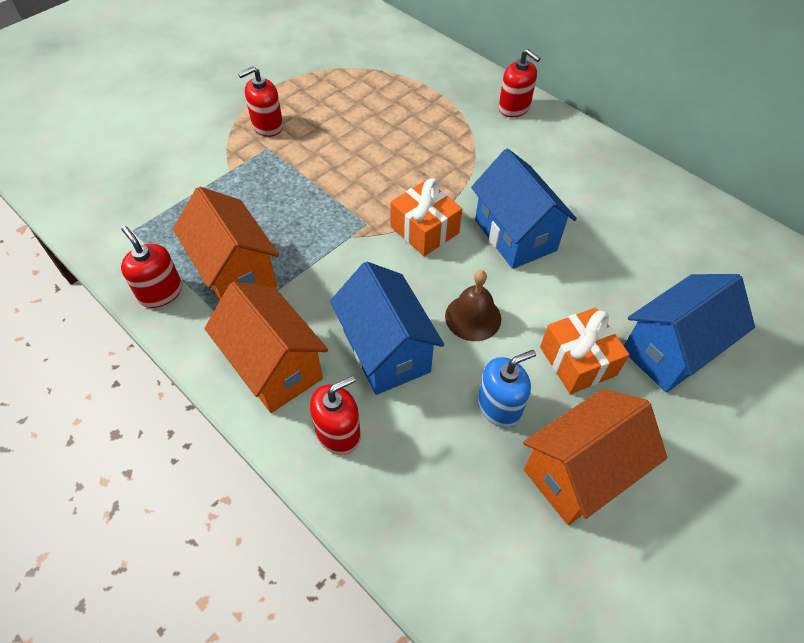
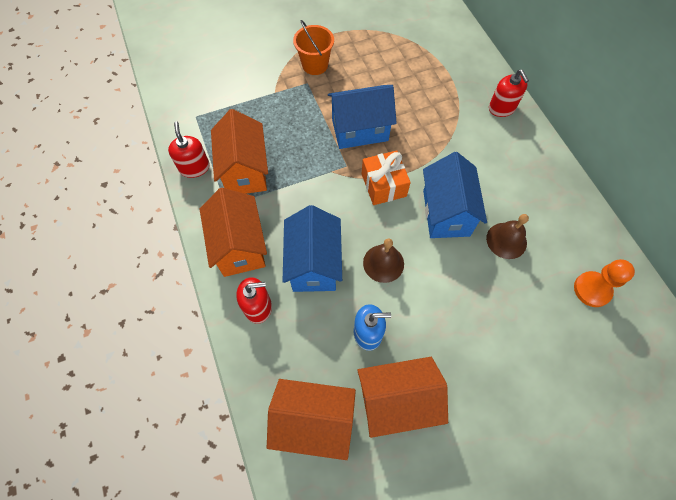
camera: 25 degrees right, 10 degrees up
(267, 126) = (315, 65): red soap dispenser -> orange bucket
(490, 546) = (314, 421): none -> orange house
(577, 361) = (439, 324): orange gift -> none
(599, 240) = (506, 240): none -> brown bell
(671, 351) = (510, 345): blue house -> blue house (360, 130)
(719, 258) = (592, 289): none -> orange pawn

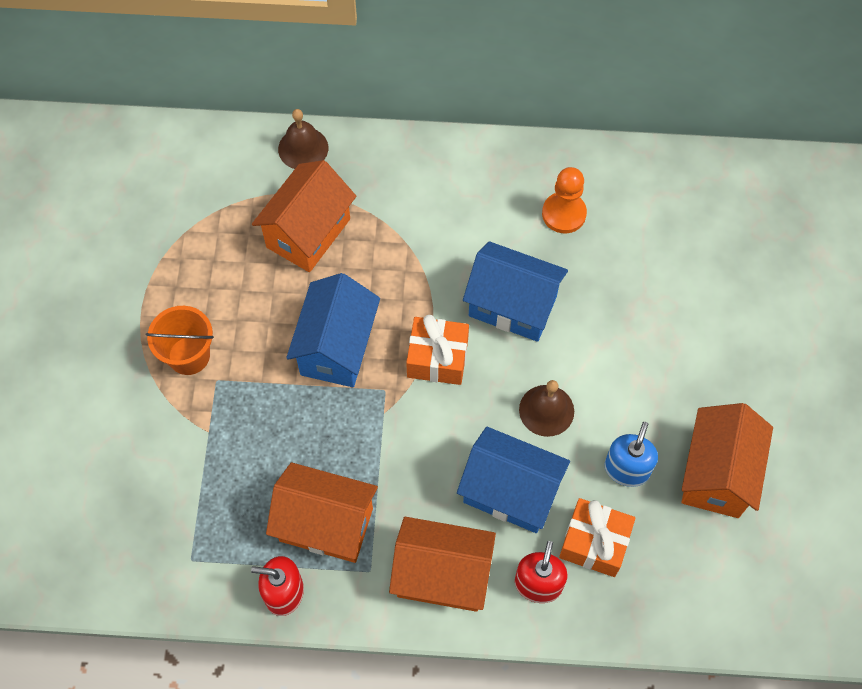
camera: 65 degrees left, 0 degrees up
(303, 332) = (594, 543): none -> orange gift
(314, 421) = (705, 574): orange house -> orange house (308, 233)
(502, 108) = (394, 162): red soap dispenser -> none
(506, 240) = (579, 260): brown bell -> brown bell (303, 148)
(592, 289) = (677, 209): orange pawn -> orange pawn (564, 214)

